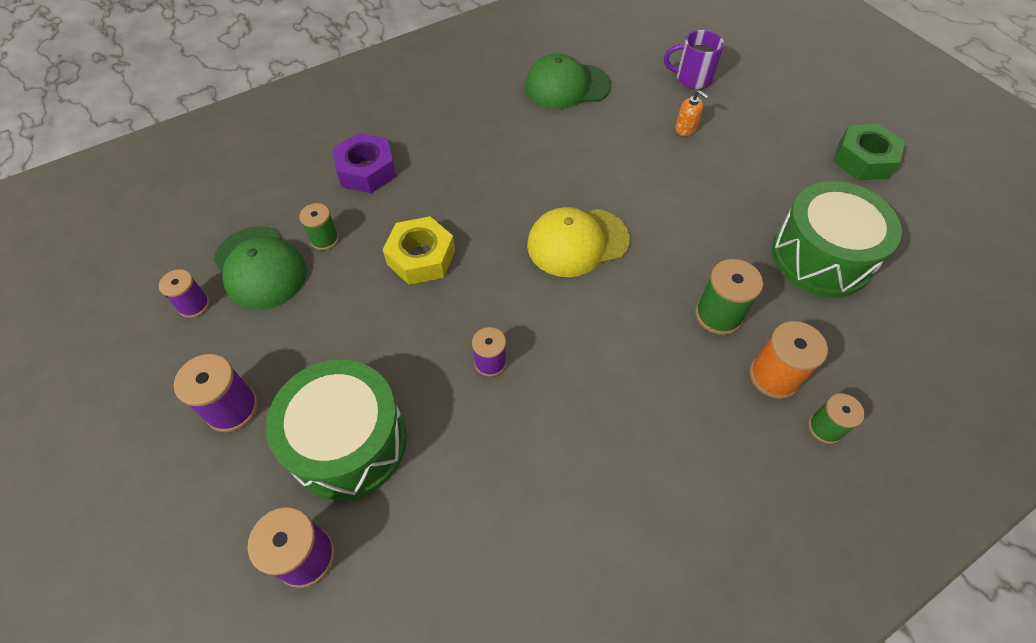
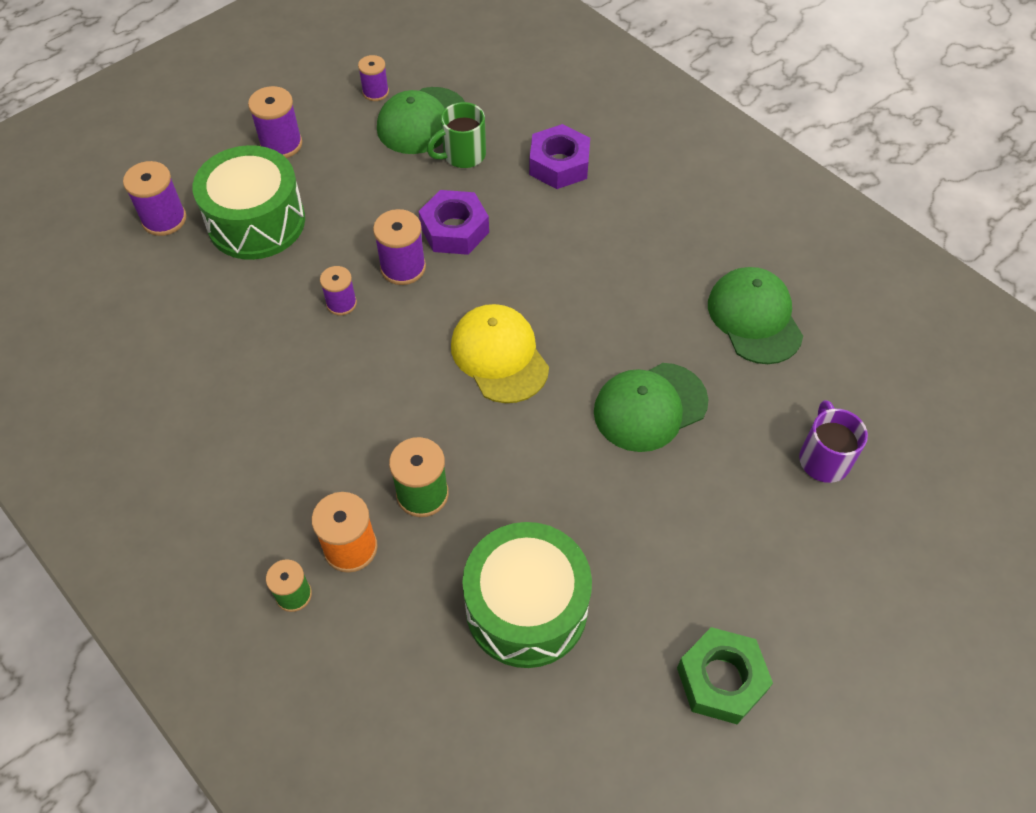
camera: 80 degrees right, 0 degrees up
(324, 239) = (462, 155): green spool -> green mug
(421, 257) = (454, 230): yellow nut -> purple nut
(457, 304) = (403, 267): none -> purple spool
(641, 156) = (650, 407): none -> green cap
(685, 129) = (716, 454): orange soap dispenser -> none

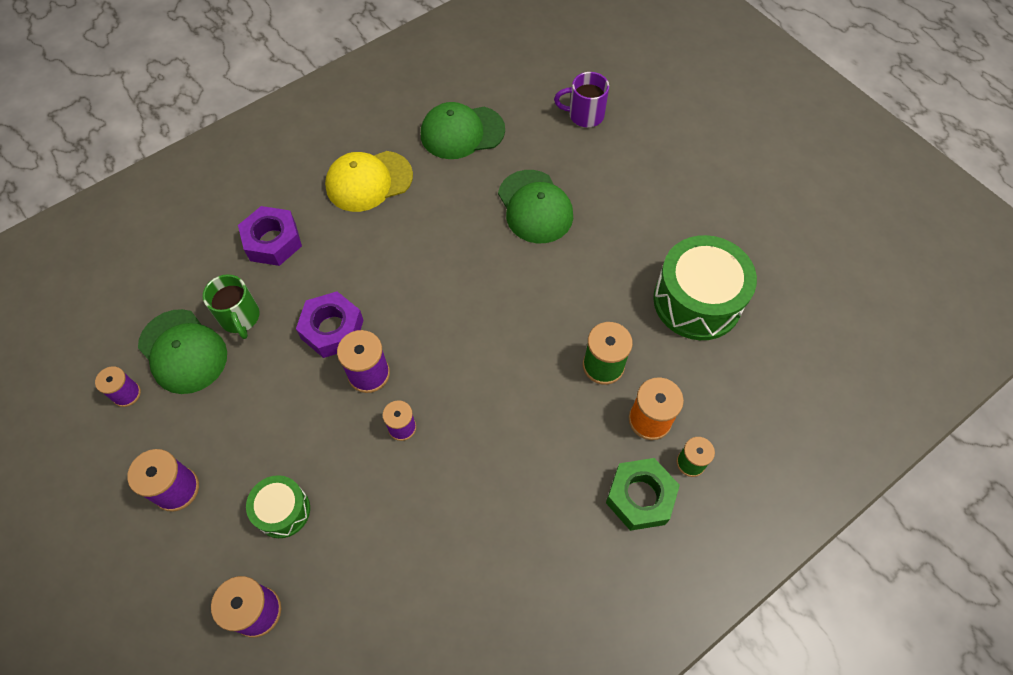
camera: 85 degrees left, 5 degrees up
(256, 222) = (283, 510): green drum -> green drum, size x0.54
(499, 356) = (476, 303): yellow cap -> yellow cap (369, 181)
(721, 680) = (743, 195): green nut -> green nut (640, 497)

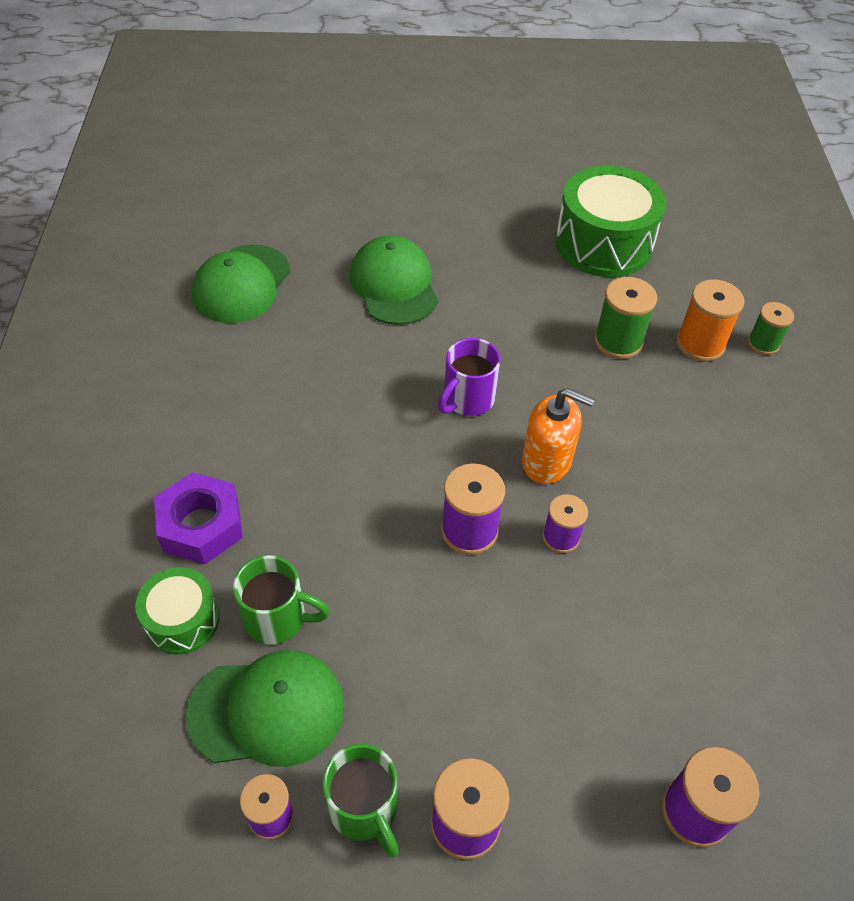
camera: 55 degrees left, 10 degrees down
(156, 434) = (364, 808): none -> green mug
(283, 510) = (581, 712): green drum -> green drum (182, 620)
(332, 329) = (381, 533): purple nut -> none
(369, 181) = (216, 392): yellow cap -> none
(457, 384) = (547, 461): none -> orange soap dispenser
(535, 207) = (394, 285): green cap -> green cap turned 120 degrees counterclockwise
(584, 115) = (325, 192): purple mug -> purple mug (467, 399)
(640, 497) = (774, 396): green nut -> none

